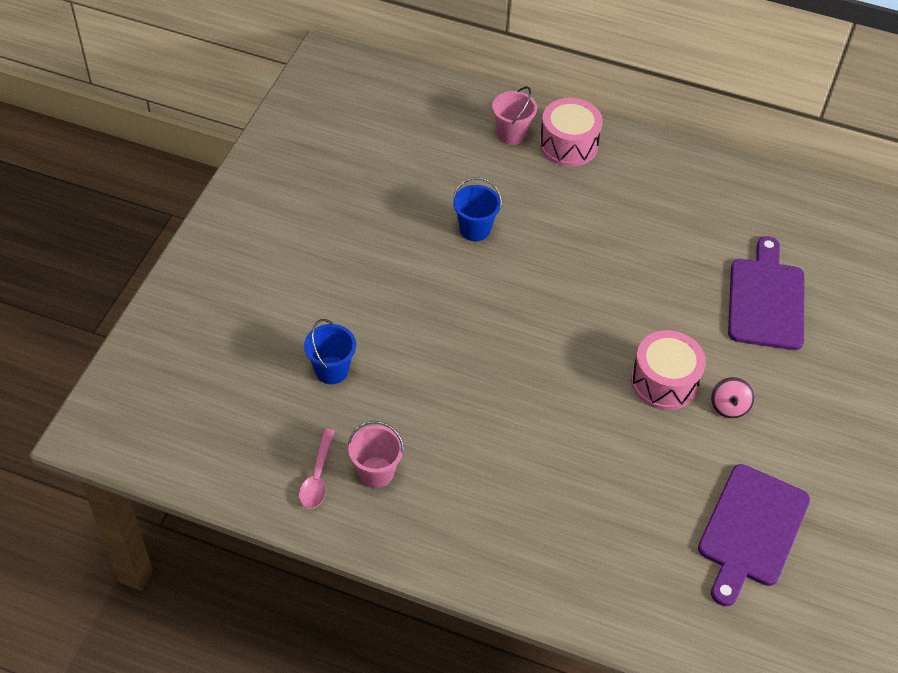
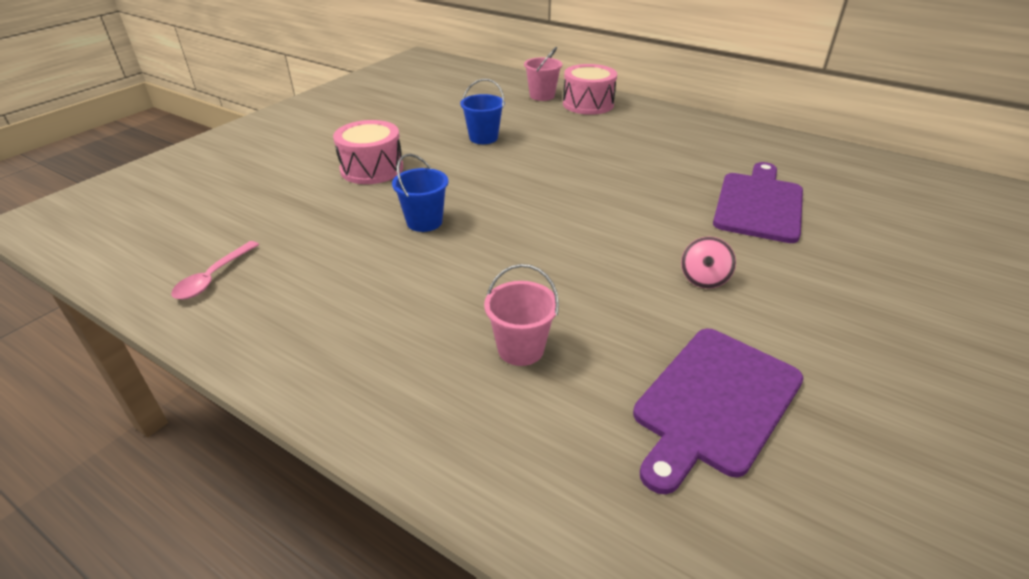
camera: 15 degrees right, 15 degrees down
(331, 370) = (293, 205): blue bucket -> blue bucket (424, 222)
(376, 472) = (277, 282): pink bucket -> pink bucket (520, 349)
(664, 381) = (631, 250): pink drum -> pink drum (372, 169)

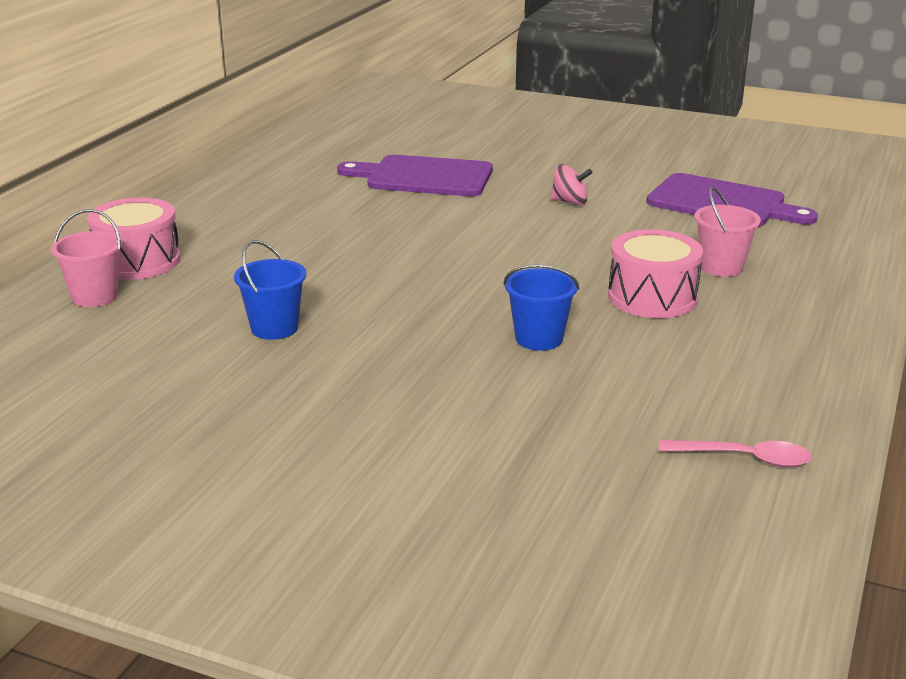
camera: 100 degrees left, 10 degrees down
(372, 169) = (404, 403): pink drum -> pink drum (652, 297)

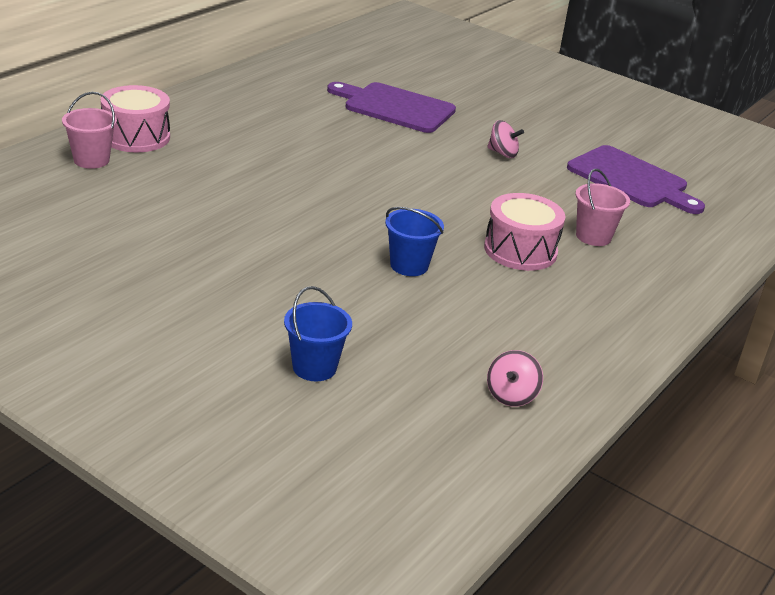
camera: 10 degrees right, 5 degrees up
(274, 328) = (212, 214): blue bucket -> blue bucket (314, 367)
(744, 458) = (511, 395): pink spoon -> pink spinning top

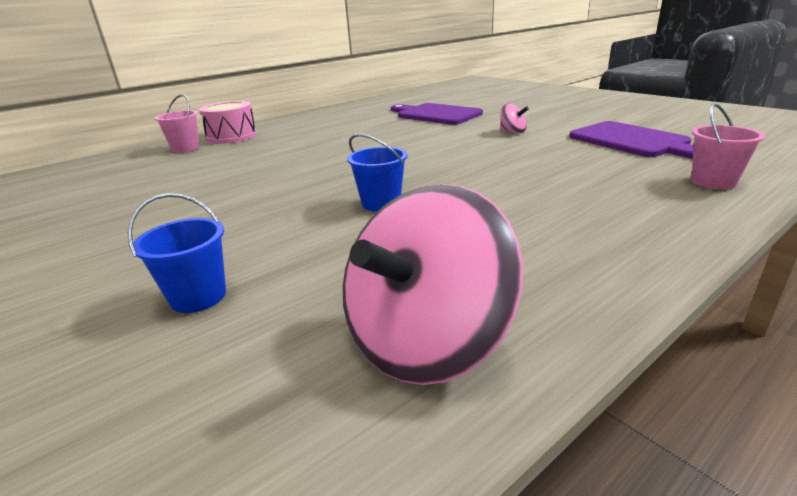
camera: 20 degrees right, 5 degrees down
(511, 395) = (427, 341): pink spinning top -> pink spinning top, size x2.30
(520, 250) = (503, 190): pink drum -> none
(593, 236) = (587, 178): pink bucket -> pink bucket (713, 182)

